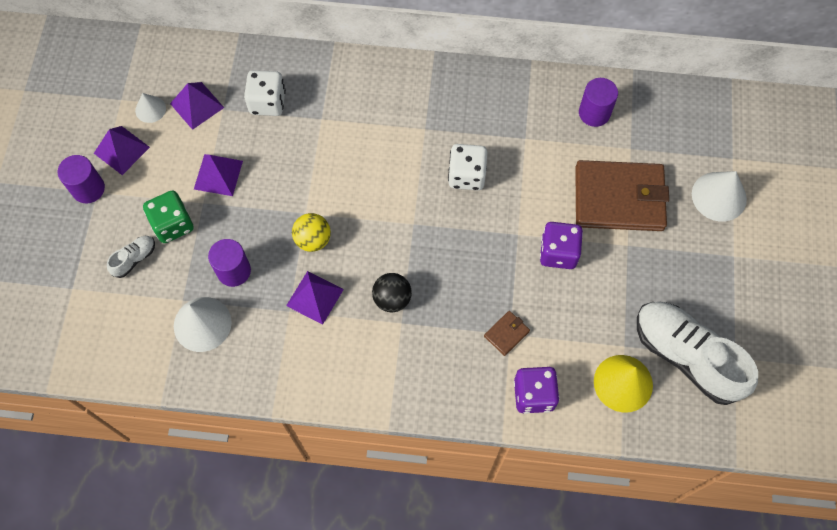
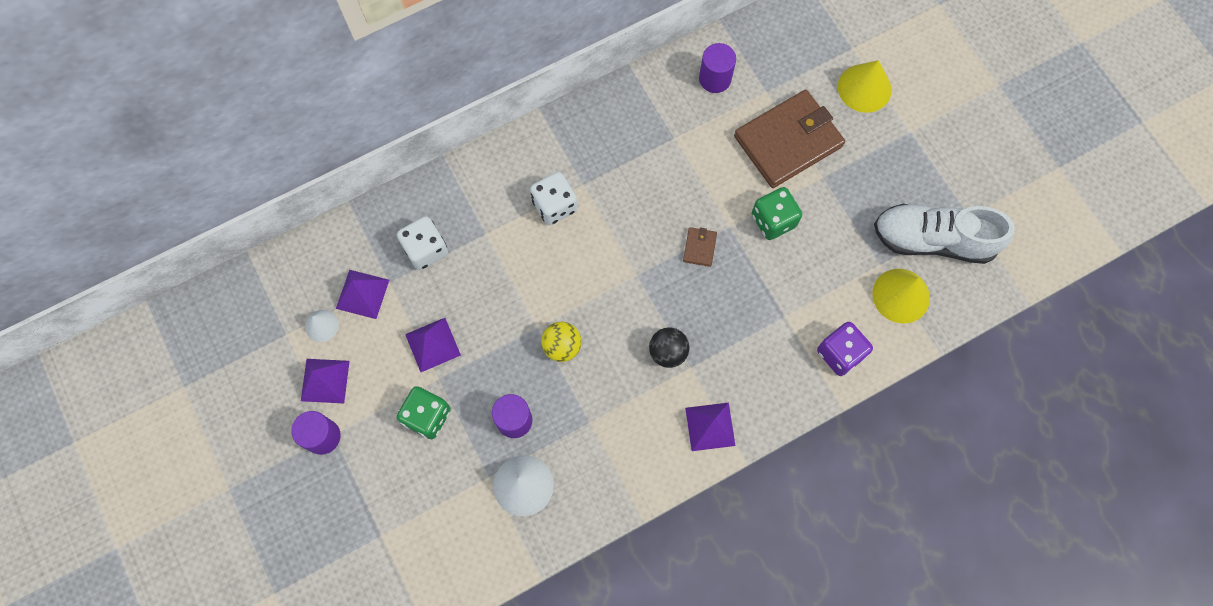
camera: 35 degrees left, 5 degrees up
(134, 259) = (417, 470): white shoe -> none
(315, 297) = (602, 395): purple pyramid -> purple pyramid (710, 426)
(466, 175) = (650, 203): white dice -> white dice (554, 206)
(506, 334) = (782, 317): brown wallet -> brown wallet (699, 247)
(558, 253) = (773, 220): purple dice -> green dice
(719, 196) = (864, 88): white cone -> yellow cone

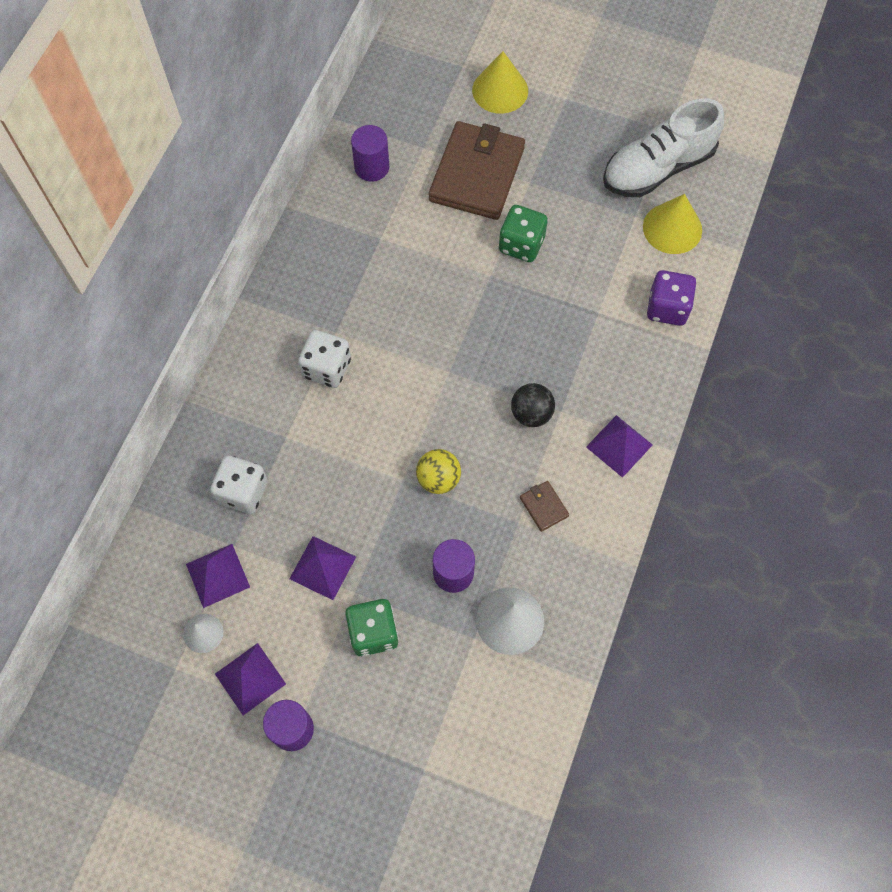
camera: 40 degrees left, 5 degrees down
(699, 247) = (481, 310): brown wallet -> brown wallet (544, 507)

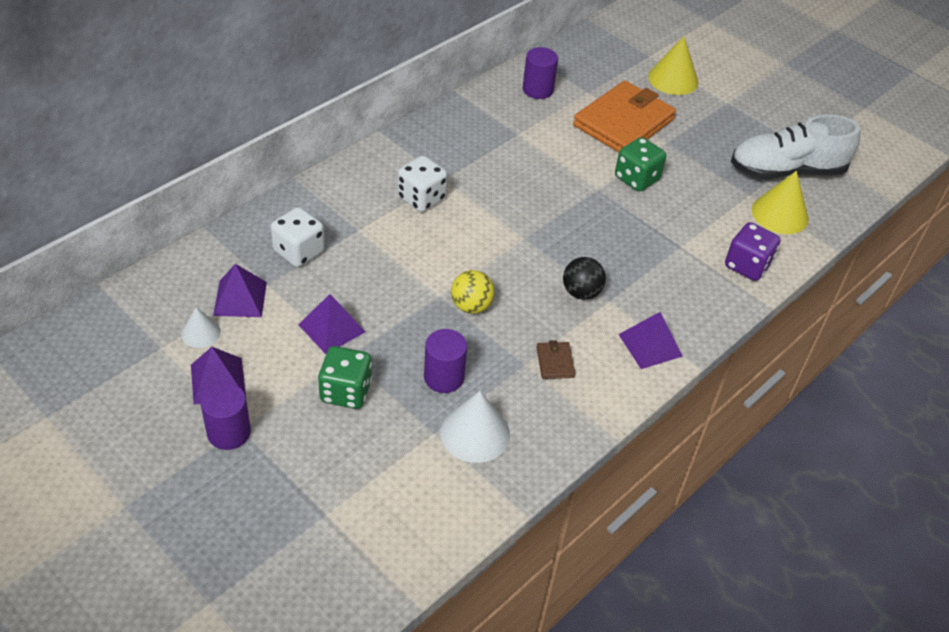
camera: 20 degrees right, 20 degrees down
(477, 174) = (623, 122): brown wallet -> orange wallet

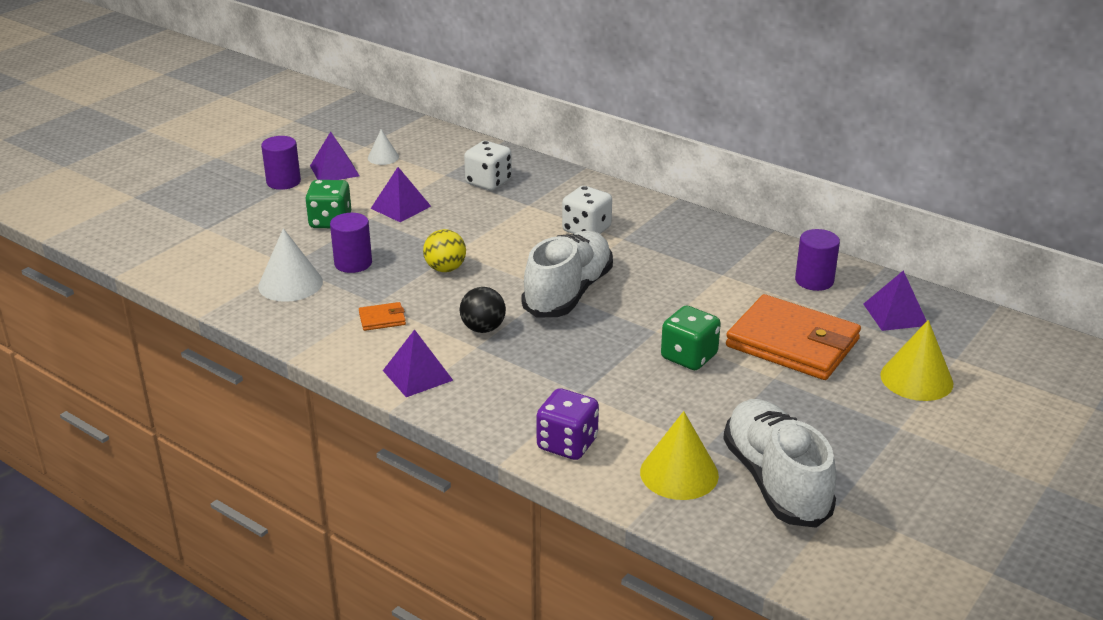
camera: 85 degrees right, 15 degrees down
(240, 298) = (425, 166): purple pyramid -> purple pyramid (895, 314)
(531, 229) = (568, 293): none -> white shoe
(555, 362) = (382, 319): brown wallet -> orange wallet

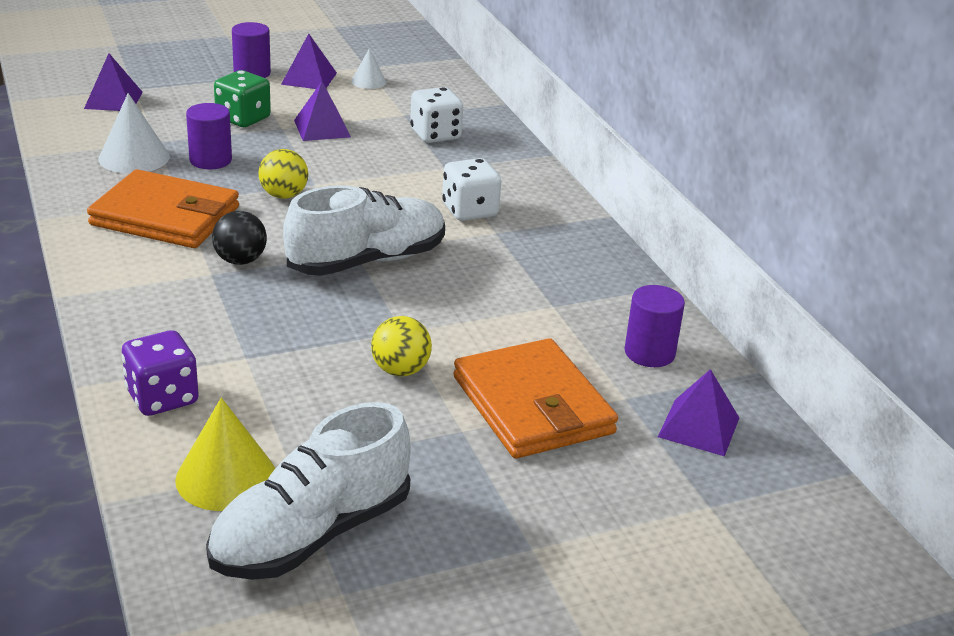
camera: 30 degrees right, 0 degrees up
(382, 319) = (165, 216): orange wallet -> orange wallet, size x2.49
(417, 375) = (123, 276): purple pyramid -> purple pyramid (113, 100)
(689, 357) = (400, 370): green dice -> yellow ball
(775, 481) = (311, 534): white shoe -> white shoe turned 150 degrees counterclockwise
(916, 379) = (626, 506): yellow cone -> none

